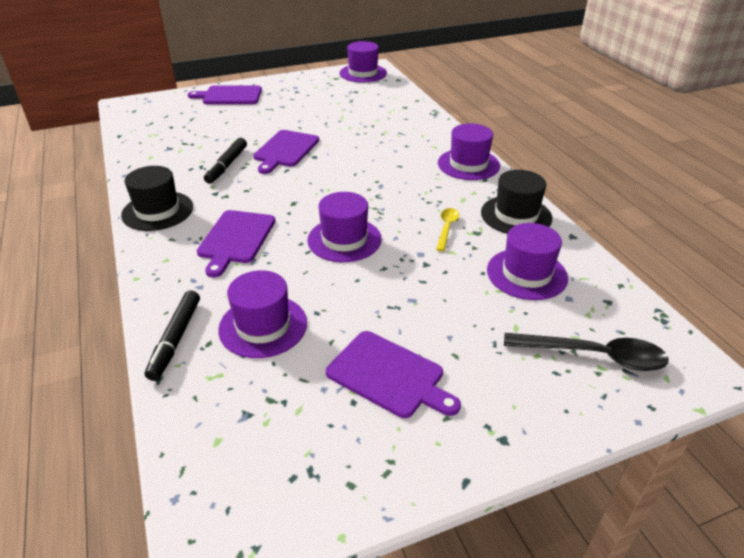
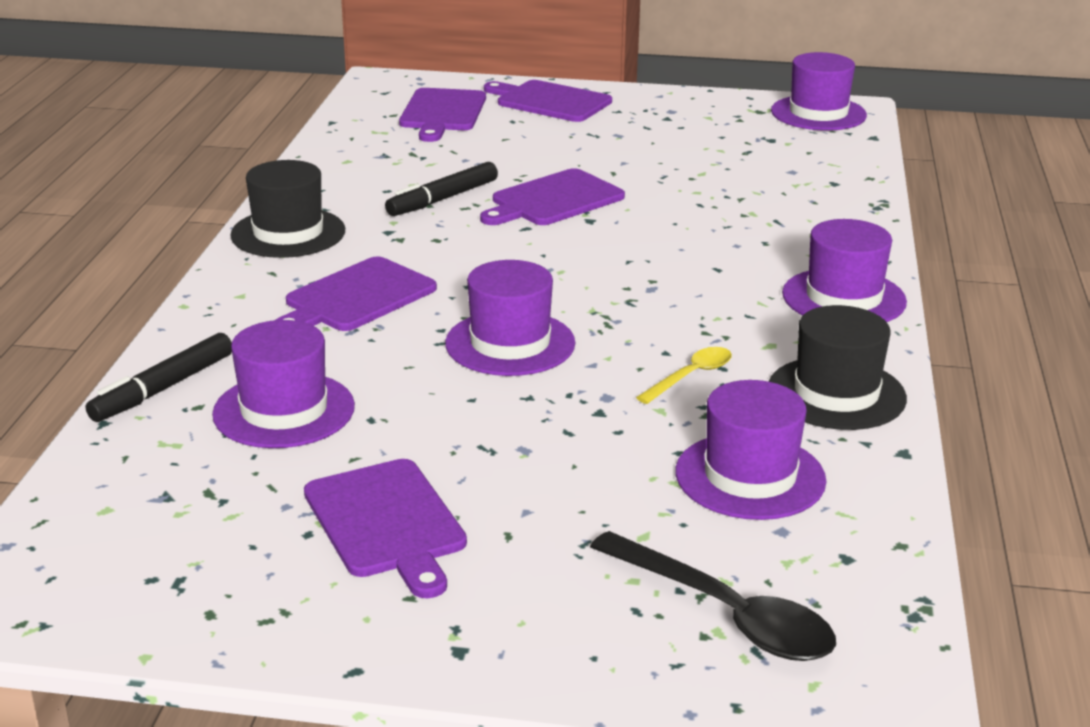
camera: 30 degrees right, 10 degrees down
(178, 115) = (442, 113): none -> purple cutting board

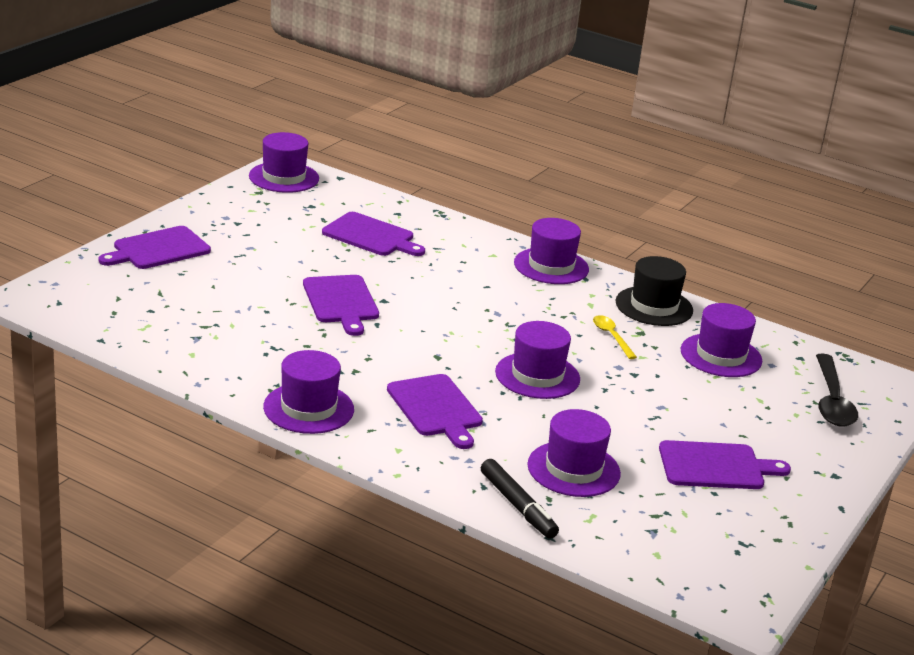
camera: 70 degrees left, 0 degrees up
(288, 233) = (308, 408): black hat -> purple hat
(442, 113) = (134, 293): purple cutting board -> purple cutting board (371, 236)
(442, 199) = (302, 338): black marker -> none
(725, 613) = (831, 401): black spoon -> black spoon turned 120 degrees clockwise

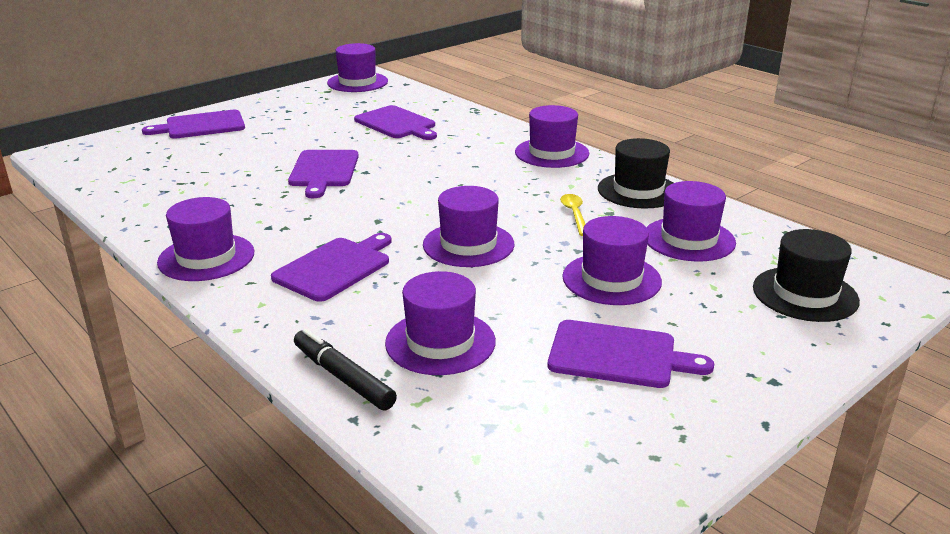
camera: 20 degrees right, 0 degrees up
(436, 408) = (335, 267): purple cutting board -> purple cutting board turned 135 degrees counterclockwise
(517, 506) = (343, 377): black marker -> black marker turned 150 degrees clockwise
(677, 400) = (611, 279): none -> purple hat
(831, 401) = (805, 294): black spoon -> black hat

